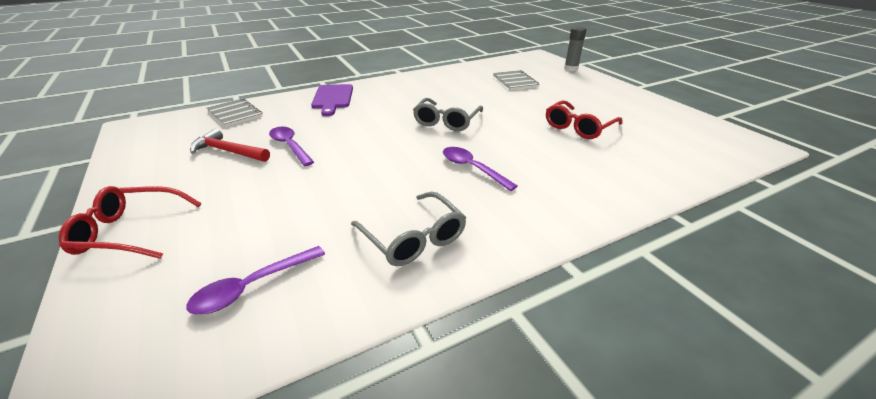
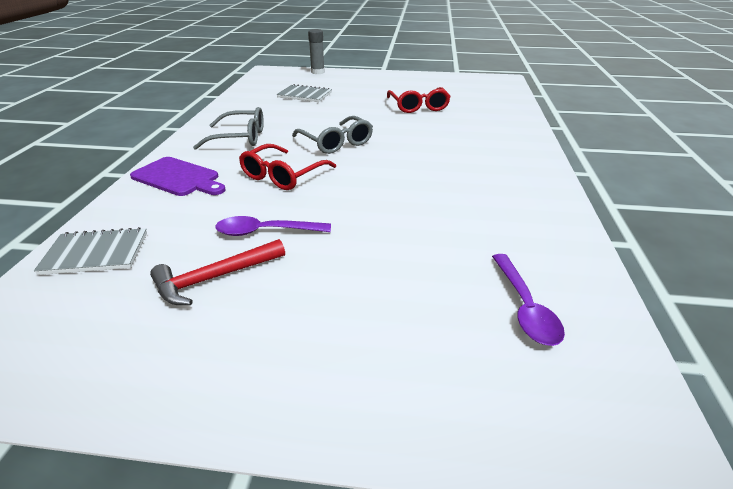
camera: 55 degrees left, 0 degrees up
(130, 231) = (343, 391): red glasses -> red glasses (283, 175)
(413, 237) = (510, 212): grey glasses -> grey glasses (239, 138)
(472, 168) = (433, 159): purple spoon -> none

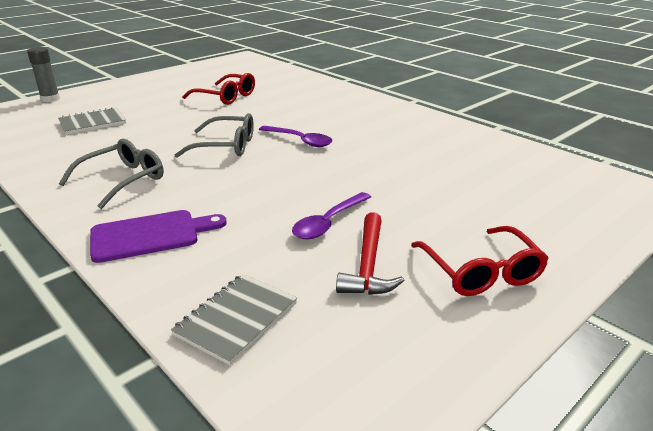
camera: 50 degrees left, 5 degrees down
(283, 175) = (244, 186): red glasses -> red glasses (480, 271)
(524, 307) = (527, 174): purple spoon -> purple spoon (300, 140)

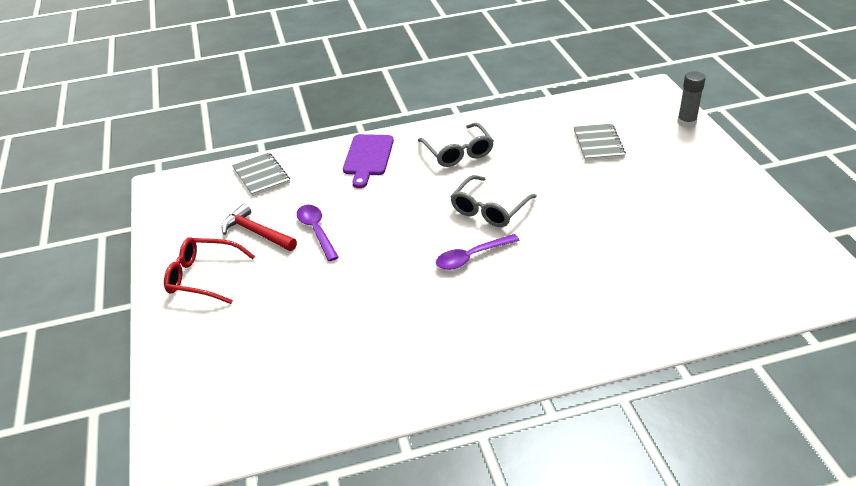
camera: 120 degrees right, 10 degrees up
(225, 97) = (641, 234): red glasses -> none

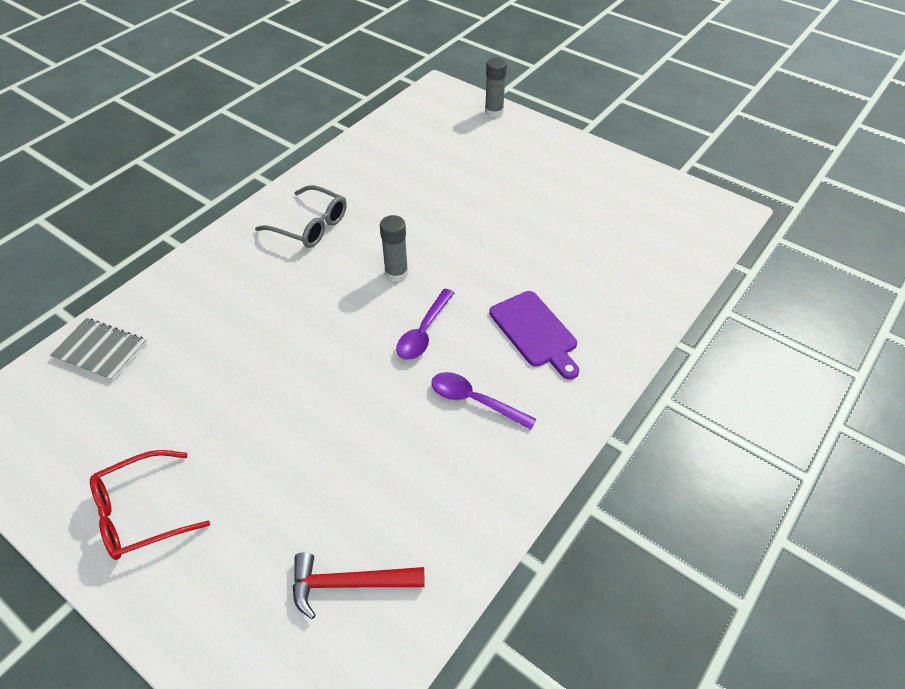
camera: 40 degrees left, 10 degrees up
(257, 233) = (160, 423): red hammer -> red hammer (349, 584)
(316, 231) = (233, 385): purple spoon -> purple spoon (475, 401)
(368, 157) = (215, 272): purple cutting board -> purple cutting board (535, 332)
(490, 209) = (396, 273): grey glasses -> grey glue stick
(598, 144) = (437, 162): grey notebook -> none

